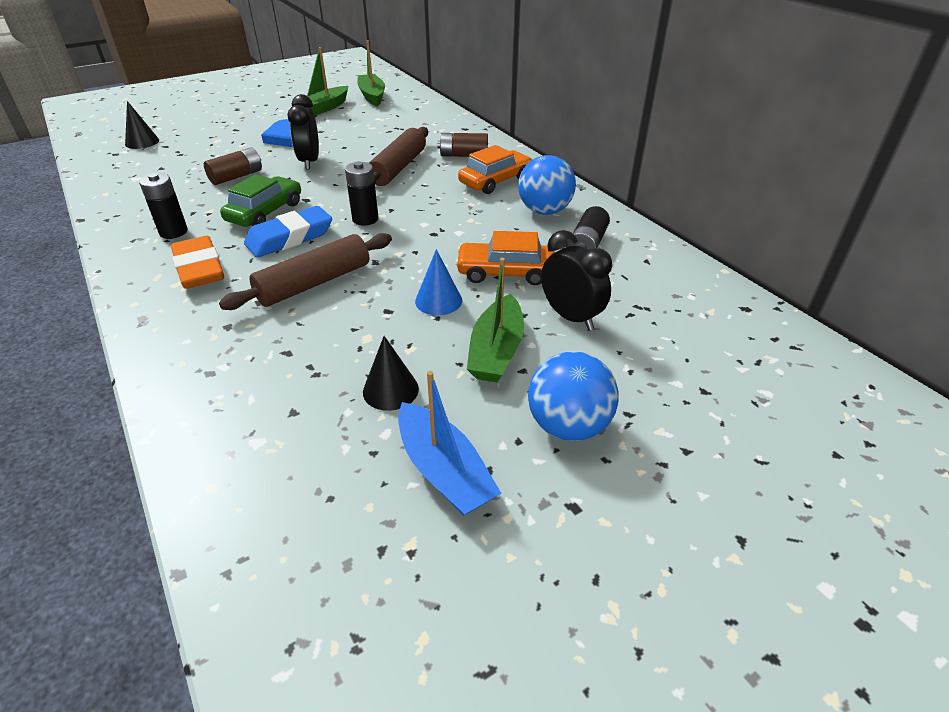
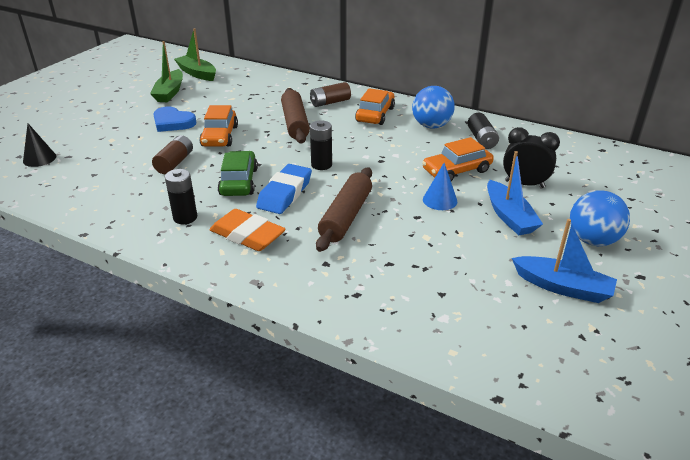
camera: 30 degrees left, 5 degrees down
(309, 162) = (219, 136): black clock -> orange car
(390, 390) = (480, 259): black cone -> none
(496, 351) = (509, 216): green boat -> blue boat

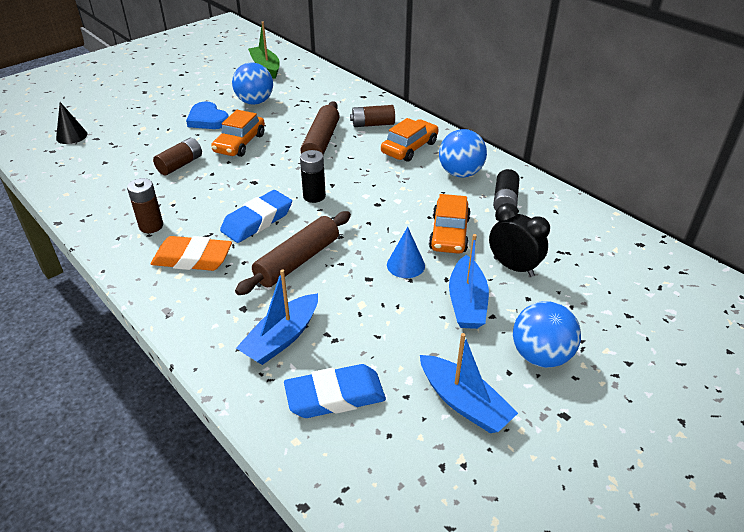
camera: 20 degrees right, 5 degrees up
(170, 92) = (226, 85): green boat -> none
(185, 217) = (151, 226): black battery -> brown battery
(208, 102) = (255, 102): none -> blue ball
(239, 182) = (223, 198): green car -> none
(247, 235) = (192, 258): orange eraser -> orange eraser turned 45 degrees counterclockwise
(379, 278) = (282, 338): none -> blue boat
(456, 170) = (449, 233): orange car -> orange car turned 75 degrees counterclockwise
(459, 309) = (335, 396): none -> blue eraser

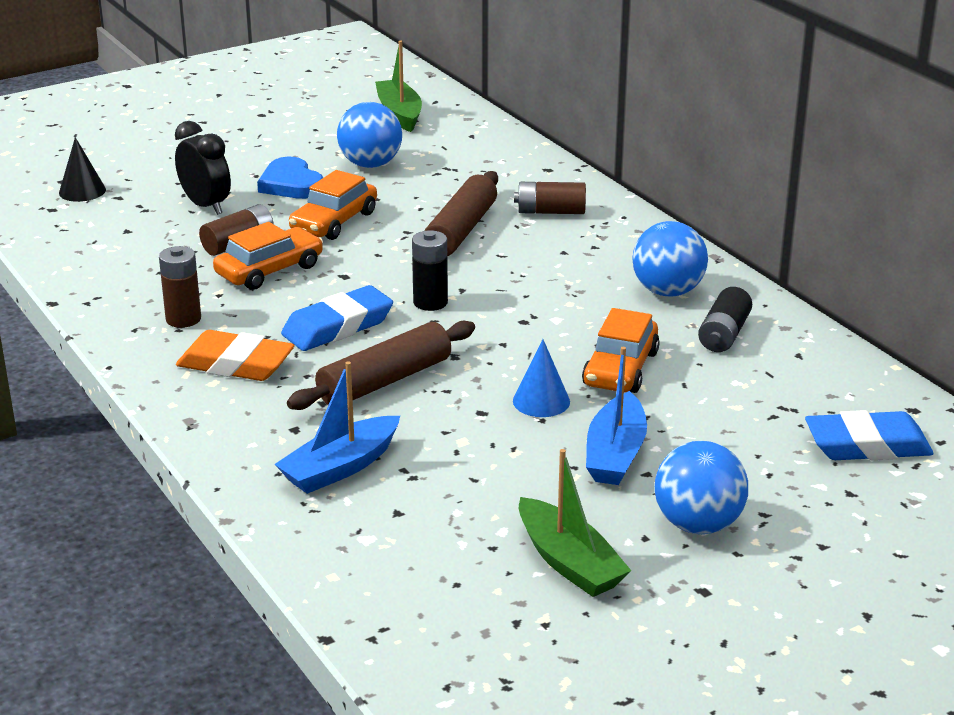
camera: 10 degrees right, 10 degrees down
(335, 396) = (396, 537): blue eraser -> blue eraser (867, 445)
(409, 148) = (599, 249): orange car -> orange car (269, 270)
(464, 403) = (569, 562): blue boat -> green boat
(513, 267) = (702, 419): black clock -> black clock (206, 206)

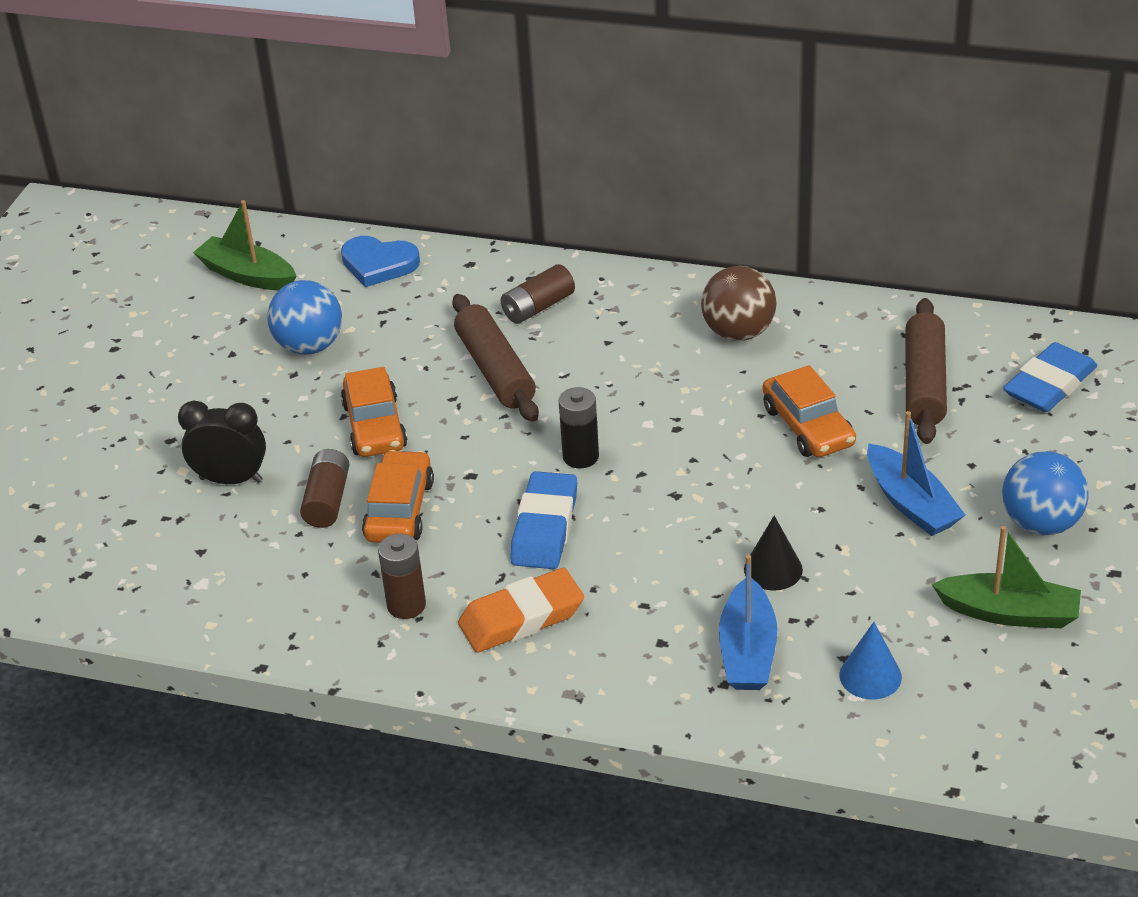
camera: 40 degrees left, 10 degrees up
(82, 191) = (81, 536): black cone -> black cone (773, 569)
(291, 184) = (271, 409): blue heart -> blue heart (379, 264)
(384, 381) = (660, 553): brown rolling pin -> brown rolling pin (924, 383)
(541, 401) = (797, 493): blue cone -> blue cone (870, 676)
(667, 291) = (738, 332): blue ball -> brown ball
(724, 334) = (832, 348): black battery -> none

